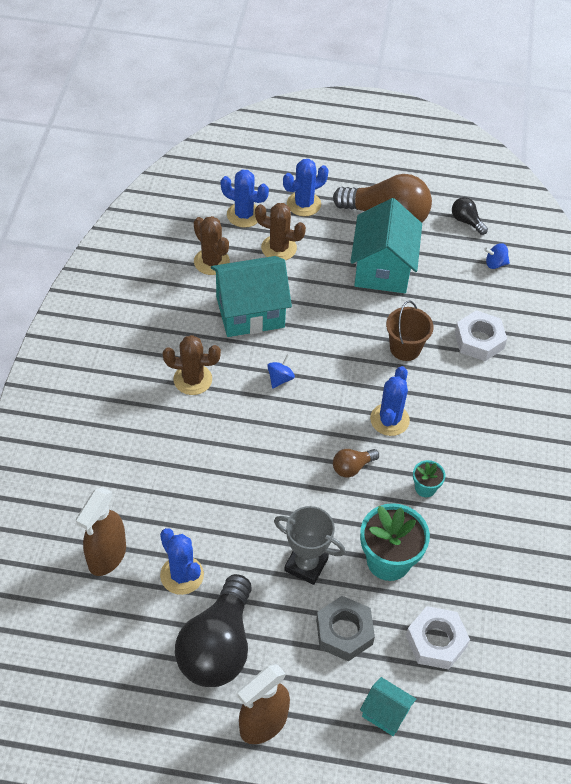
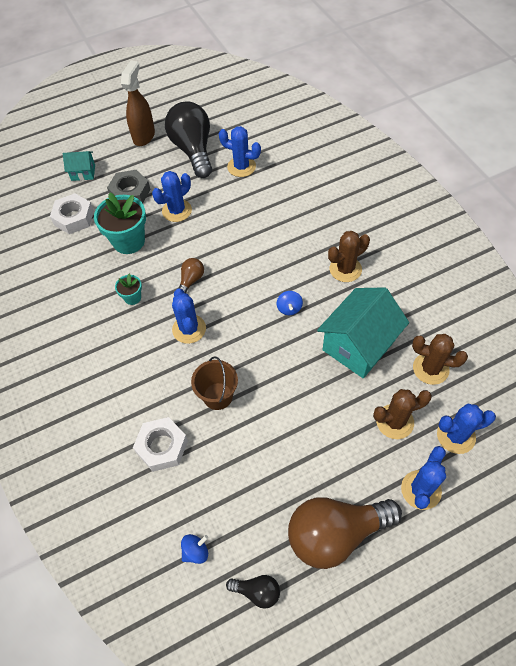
camera: 150 degrees right, 5 degrees up
(107, 556) = (289, 152): brown spray bottle -> none
(306, 564) = (177, 211): grey trophy -> blue cactus
(382, 269) = (293, 465): turquoise house -> none

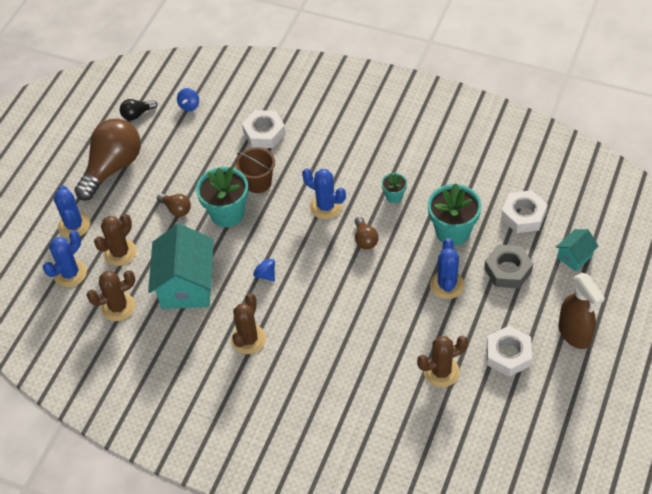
camera: 140 degrees right, 5 degrees down
(193, 150) = (508, 355): black light bulb -> white nut
(241, 167) = (441, 371): blue cactus -> brown cactus
(271, 386) = (227, 213): none -> turquoise flower pot
(310, 427) = (176, 209): none -> brown light bulb

